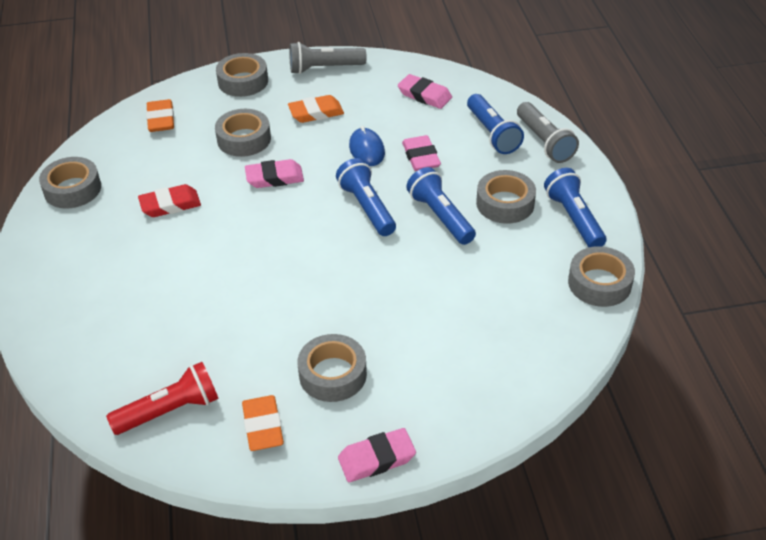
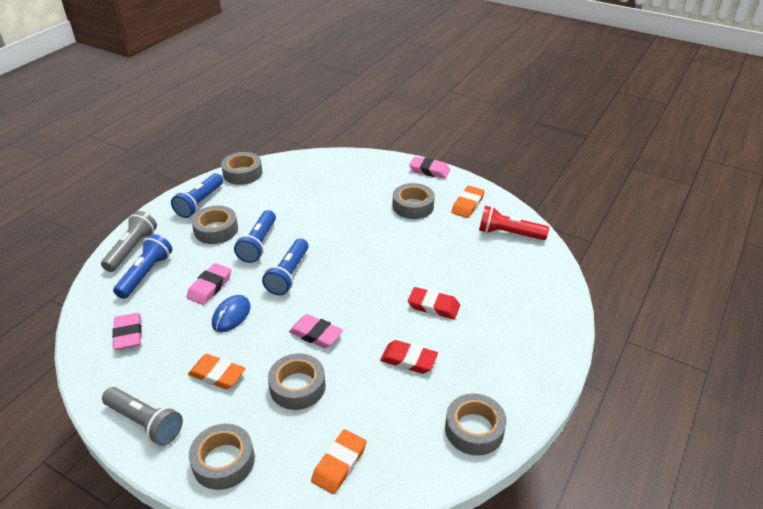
camera: 140 degrees left, 5 degrees down
(188, 263) = (433, 306): none -> red eraser

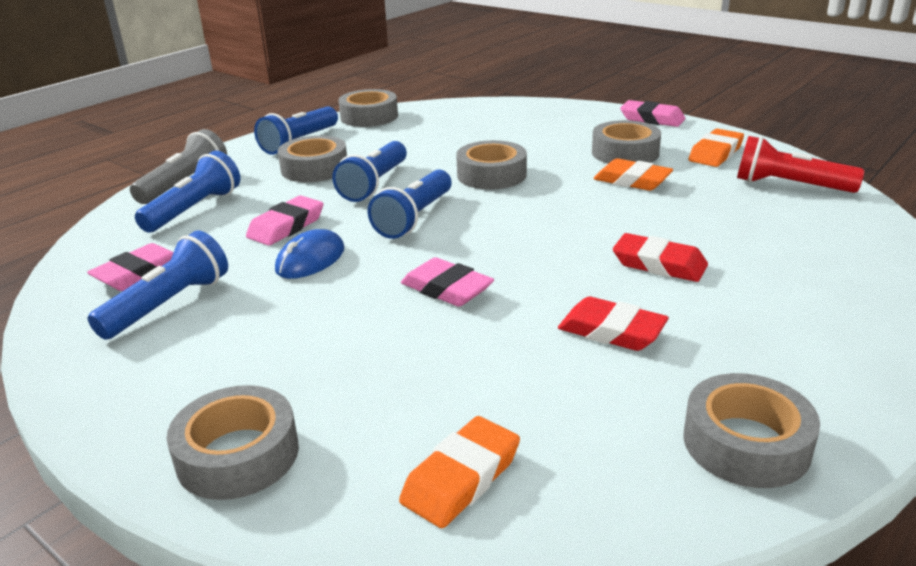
camera: 10 degrees right, 10 degrees down
(128, 334) = (140, 274): pink eraser -> pink eraser turned 45 degrees clockwise
(145, 422) = (119, 387): grey flashlight -> none
(154, 358) = (168, 304): none -> blue flashlight
(217, 375) = (265, 331): orange eraser -> orange eraser (632, 181)
(297, 387) = (401, 355): grey tape -> grey tape (491, 175)

